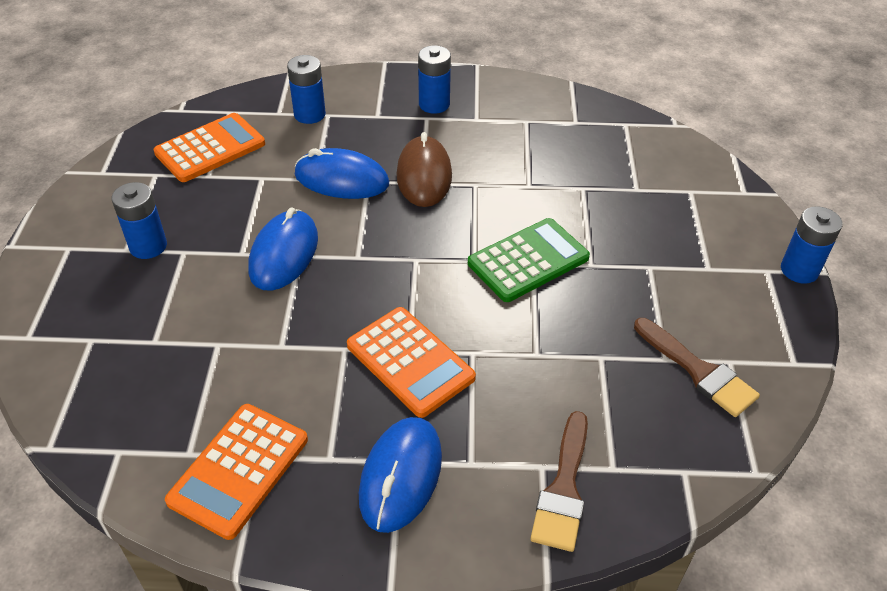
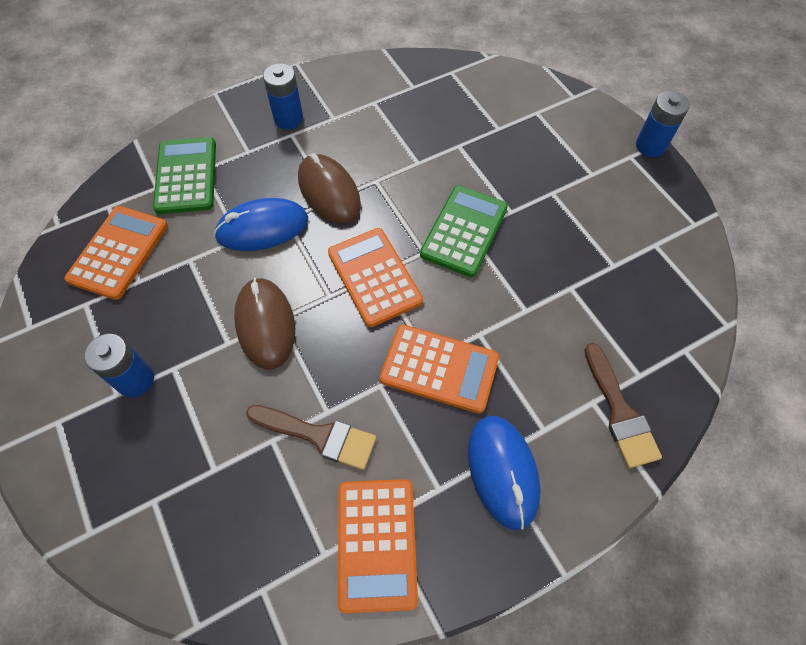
camera: 30 degrees left, 15 degrees up
(284, 254) = (265, 324): blue mouse -> brown mouse
(309, 114) = (186, 176): blue battery -> green calculator
(410, 260) = (374, 277): none -> orange calculator
(698, 371) = (641, 264): brown brush -> brown brush (318, 436)

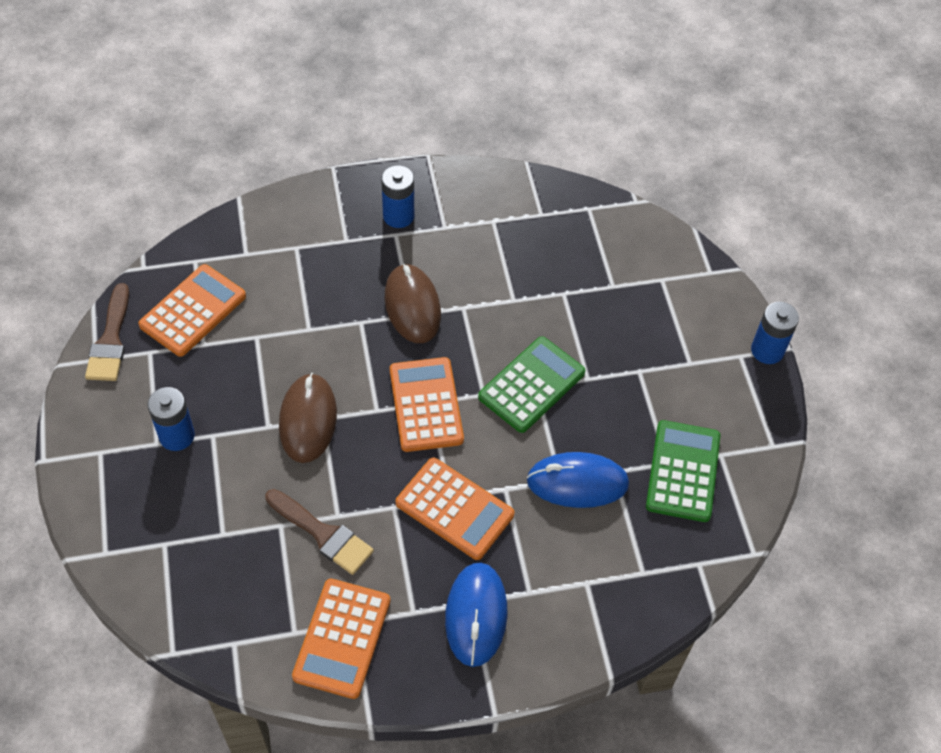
camera: 15 degrees right, 5 degrees down
(186, 176) = (278, 250): green calculator -> green calculator (683, 471)
(262, 228) = (335, 325): blue mouse -> blue mouse (577, 482)
(620, 412) = (608, 599): brown brush -> brown brush (111, 340)

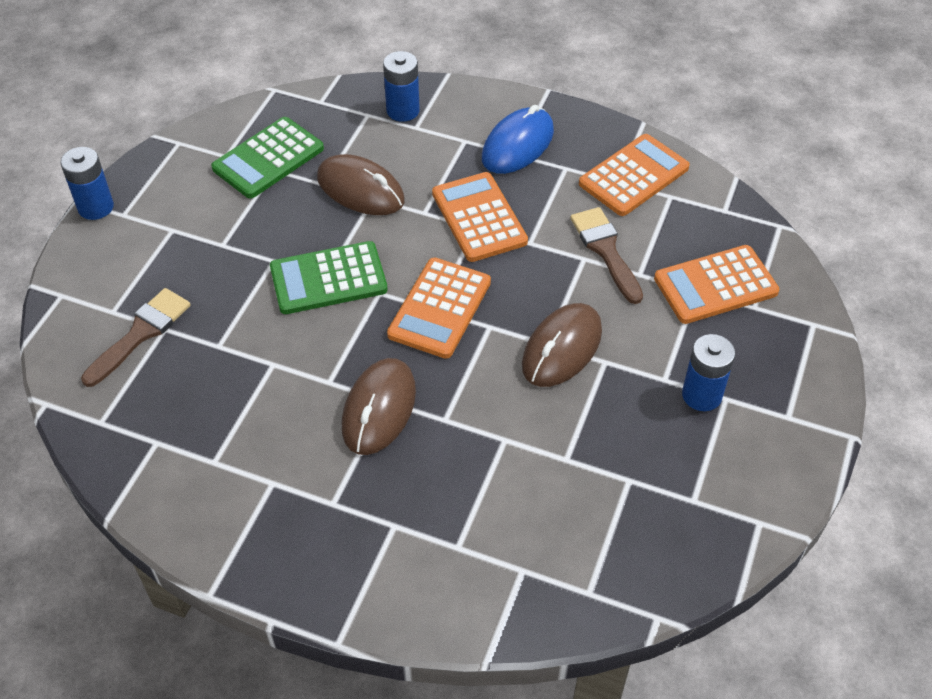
camera: 145 degrees left, 5 degrees down
(111, 340) = (733, 536): brown brush -> brown brush (141, 333)
(193, 311) = (622, 525): orange calculator -> orange calculator (715, 285)
(398, 216) = (311, 525): blue battery -> blue battery (403, 110)
(577, 482) = (360, 190): blue mouse -> brown mouse

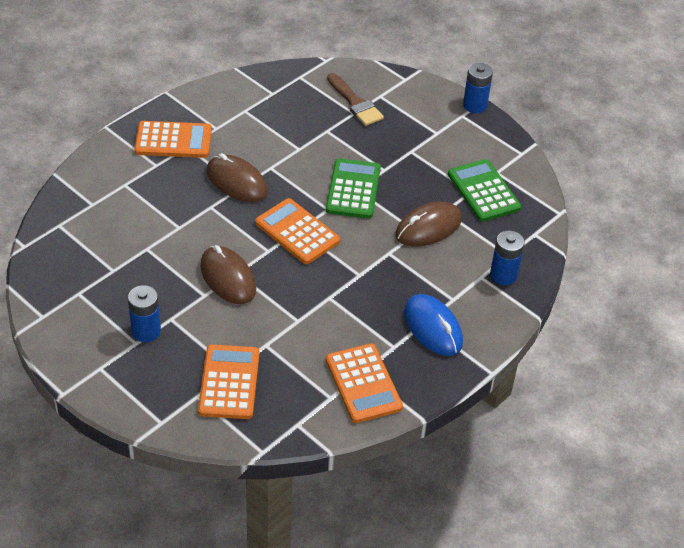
camera: 110 degrees right, 5 degrees down
(479, 218) = (368, 279): orange calculator -> orange calculator (173, 140)
(605, 250) = (298, 335): brown brush -> none

